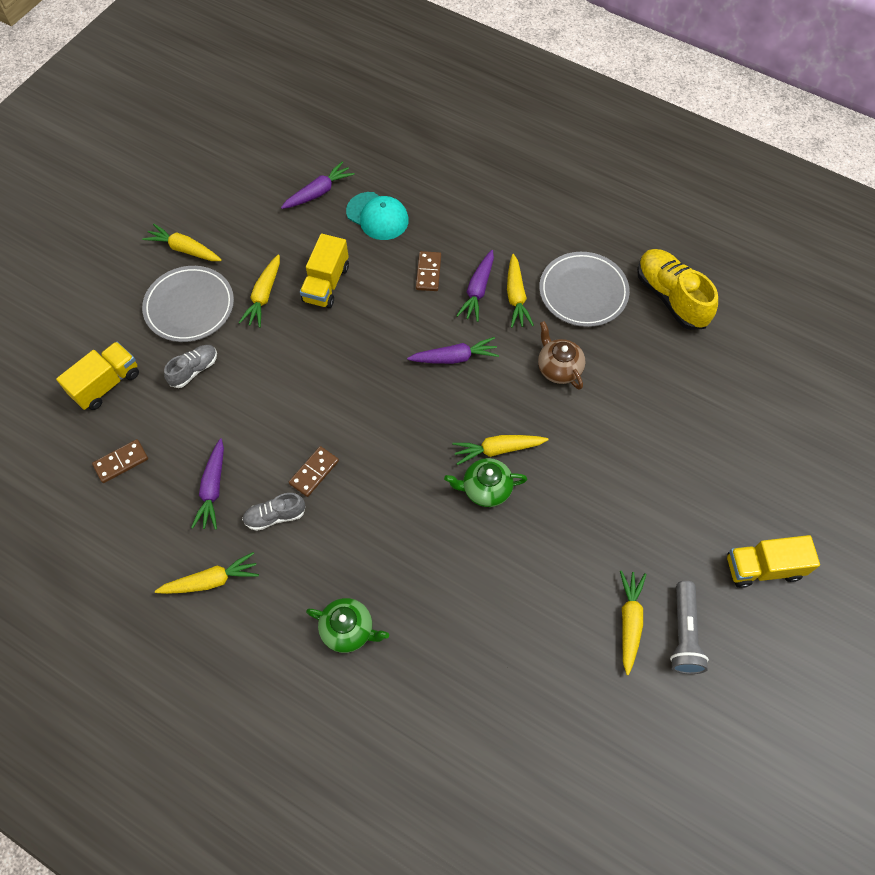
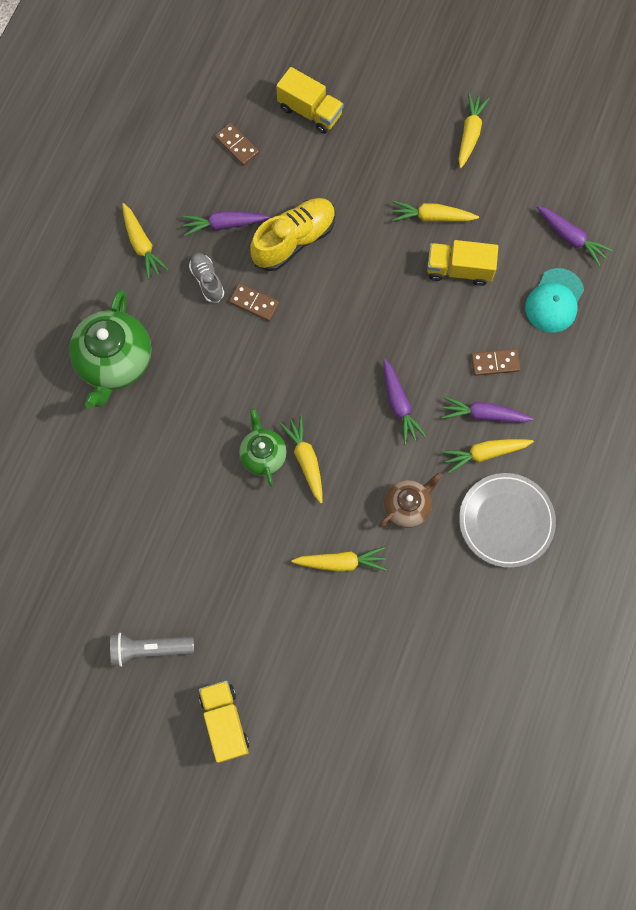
camera: 80 degrees right, 10 degrees up
(189, 306) = (406, 156): grey plate -> none
(194, 370) = (338, 178): grey shoe -> none
(348, 630) = (115, 362): green teapot -> green teapot, size x1.74
(629, 622) = (154, 599): yellow carrot -> yellow carrot (341, 562)
(671, 297) = (520, 614): yellow shoe -> yellow shoe (294, 240)

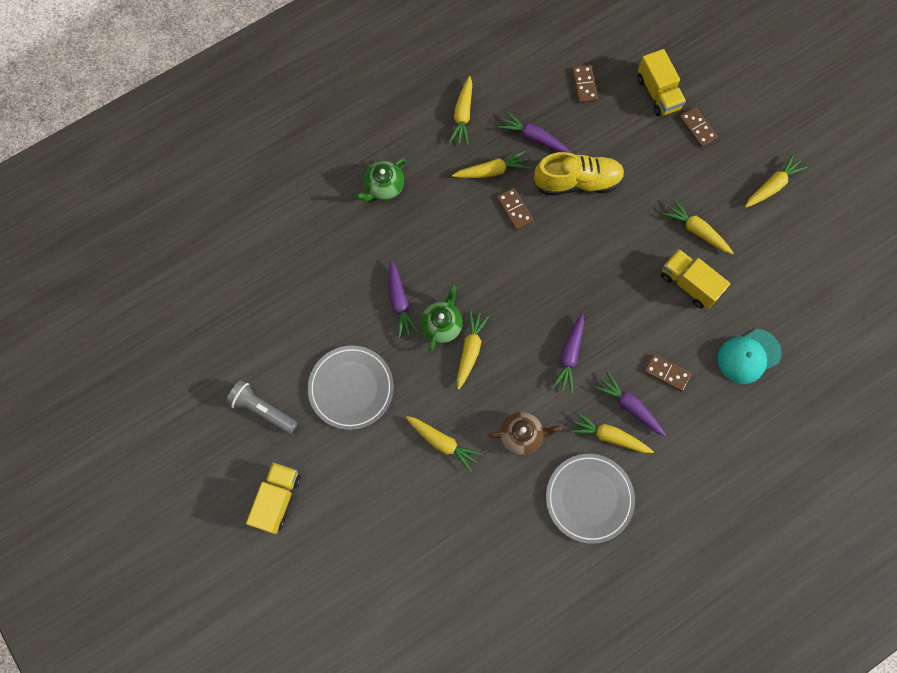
camera: 35 degrees right, 0 degrees up
(115, 362) = (384, 187): green teapot -> green teapot, size x0.58
(207, 281) = (491, 171): grey shoe -> yellow carrot
(220, 571) = (351, 388): none -> grey plate
(368, 122) = (697, 128): none -> brown domino
(570, 238) = (797, 316): purple carrot -> purple carrot (399, 302)

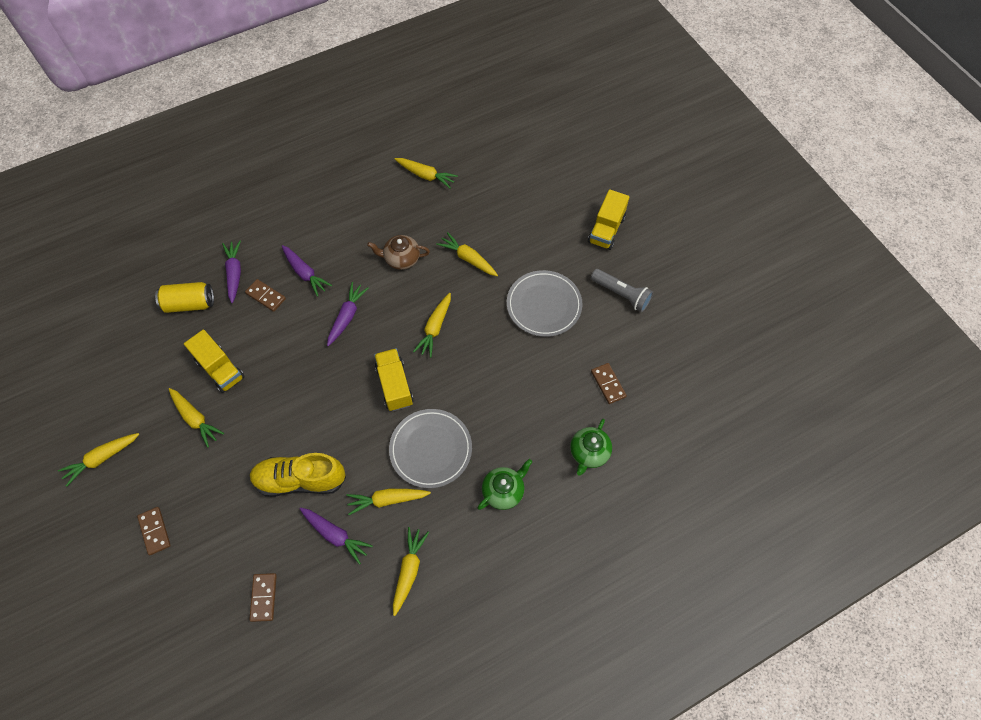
camera: 175 degrees left, 10 degrees down
(399, 302) = (496, 374): purple carrot -> purple carrot (234, 273)
(442, 325) = (458, 351): green teapot -> green teapot (589, 453)
(514, 209) = (371, 455): brown domino -> brown domino (608, 384)
(589, 498) = (356, 212): grey plate -> grey plate (431, 449)
(609, 436) = (328, 253): yellow carrot -> yellow carrot (426, 175)
(658, 93) = (183, 579): yellow truck -> yellow truck (394, 385)
(748, 356) = (189, 304): turquoise cap -> yellow can

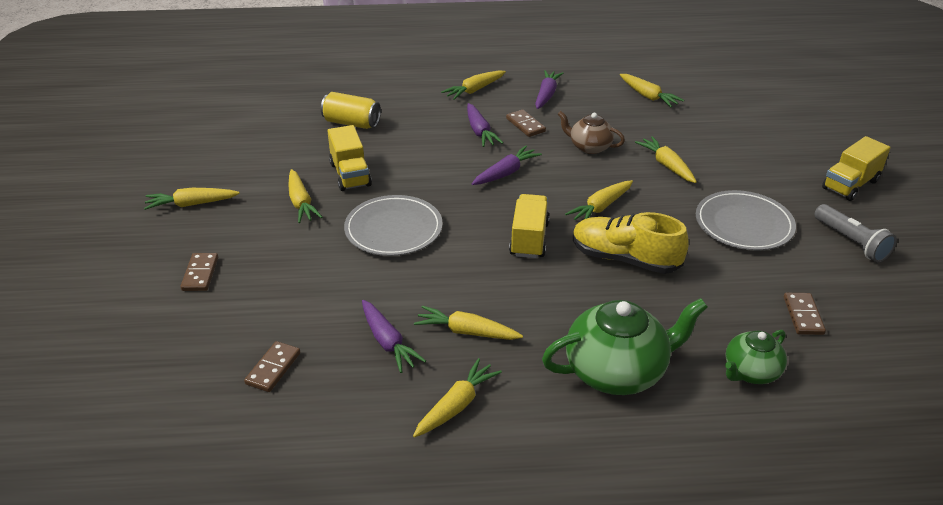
camera: 25 degrees right, 25 degrees down
(234, 273) = (408, 114): purple carrot -> purple carrot (546, 95)
(266, 296) = (430, 137): brown domino -> brown domino (525, 125)
(278, 220) = (474, 90): none -> yellow carrot
(300, 480) = (377, 283): yellow shoe -> yellow shoe (625, 259)
(431, 449) = (543, 304): grey plate -> grey plate (393, 229)
(503, 491) = (617, 371): green teapot -> green teapot, size x1.74

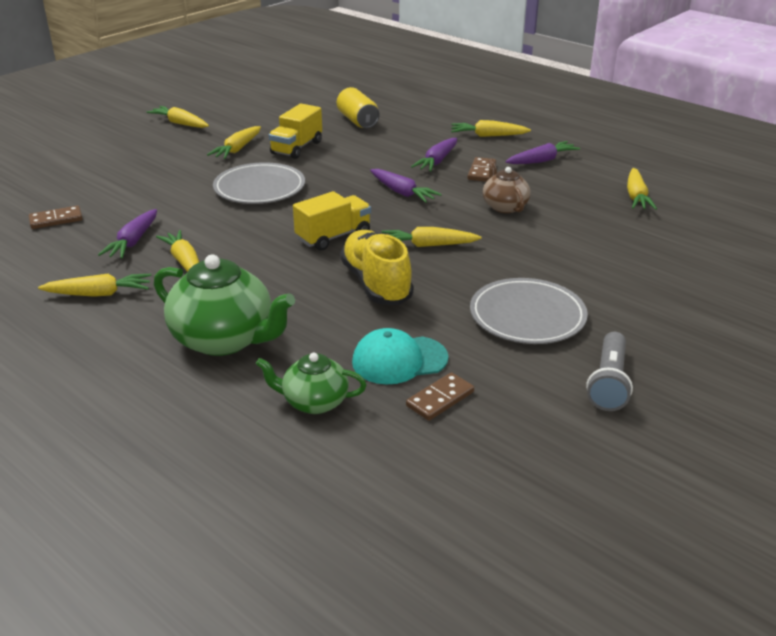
camera: 45 degrees right, 5 degrees down
(200, 274) = (116, 158): brown domino -> none
(506, 173) = (402, 192): purple carrot -> purple carrot turned 45 degrees clockwise
(667, 165) = (546, 247): yellow carrot -> none
(738, 306) = (399, 360): none -> turquoise cap
(850, 185) = (710, 346): yellow truck -> none

